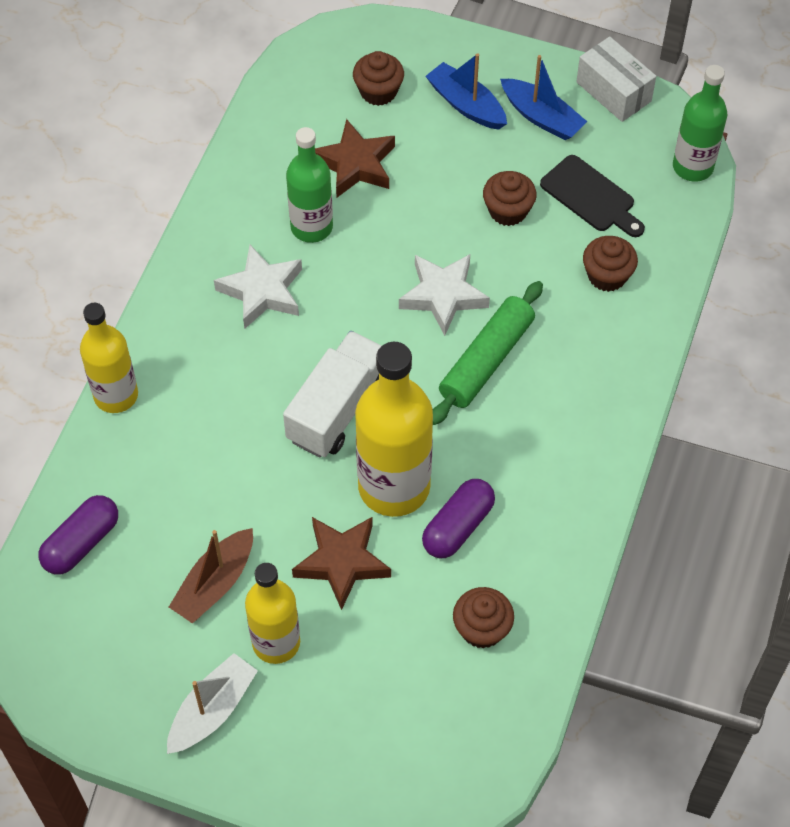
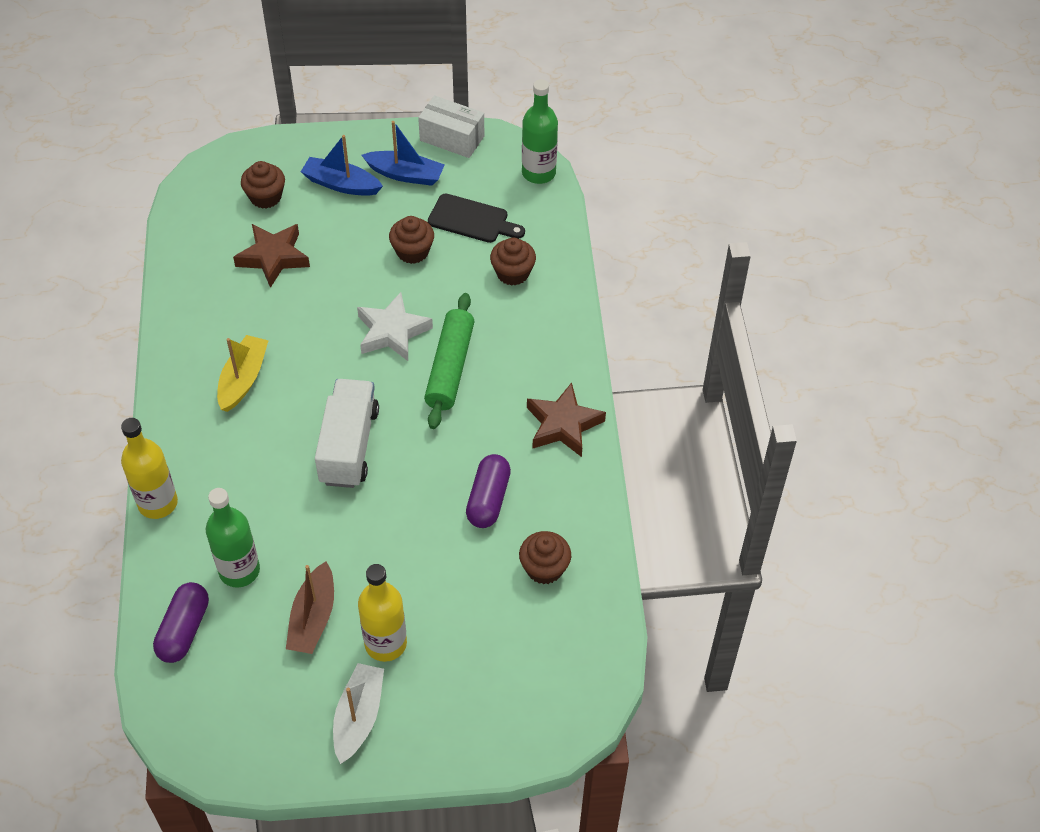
camera: 25 degrees left, 5 degrees down
(262, 291) = (243, 379): white star -> yellow boat
(311, 227) = (260, 316): green bottle -> green bottle (239, 570)
(342, 562) = (409, 561): brown star -> brown star (563, 425)
(394, 487) = (423, 488): yellow bottle -> none

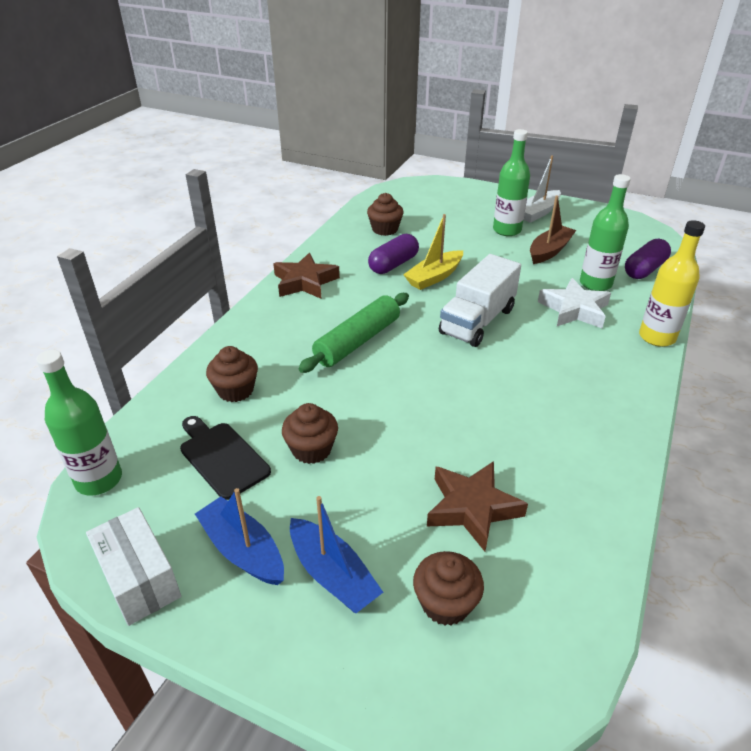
camera: 150 degrees left, 15 degrees down
(243, 379) = (553, 397): yellow boat -> yellow boat (434, 277)
(385, 643) = (507, 230): yellow bottle -> green bottle
(392, 332) = (387, 384): white star -> white star (574, 310)

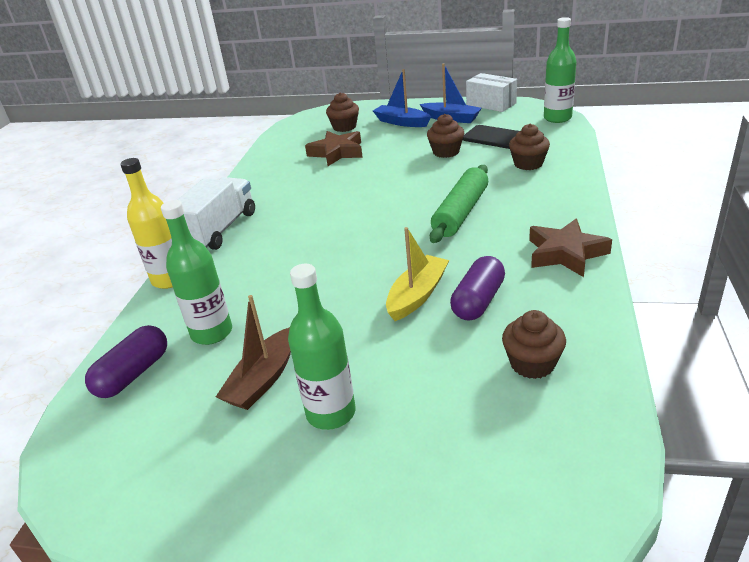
camera: 170 degrees right, 5 degrees down
(477, 321) = (353, 254): white truck -> white truck (219, 230)
(538, 212) = (270, 486): white boat -> none
(574, 310) = (248, 290): white star -> none

